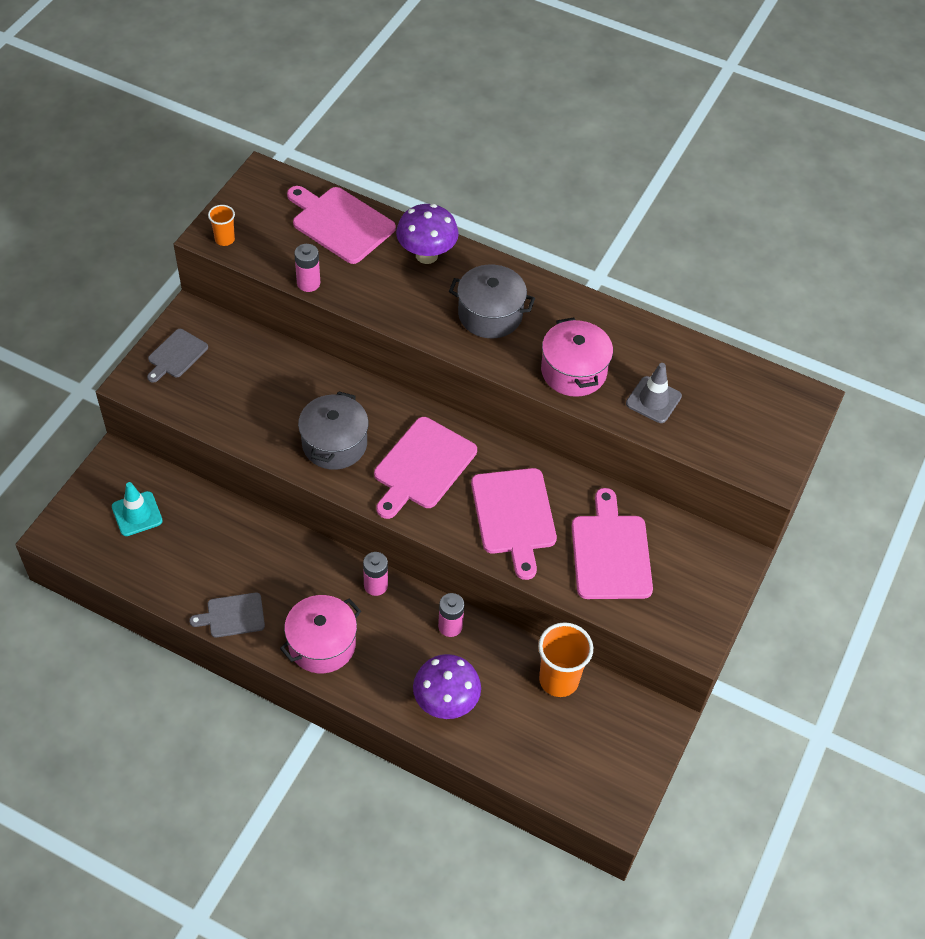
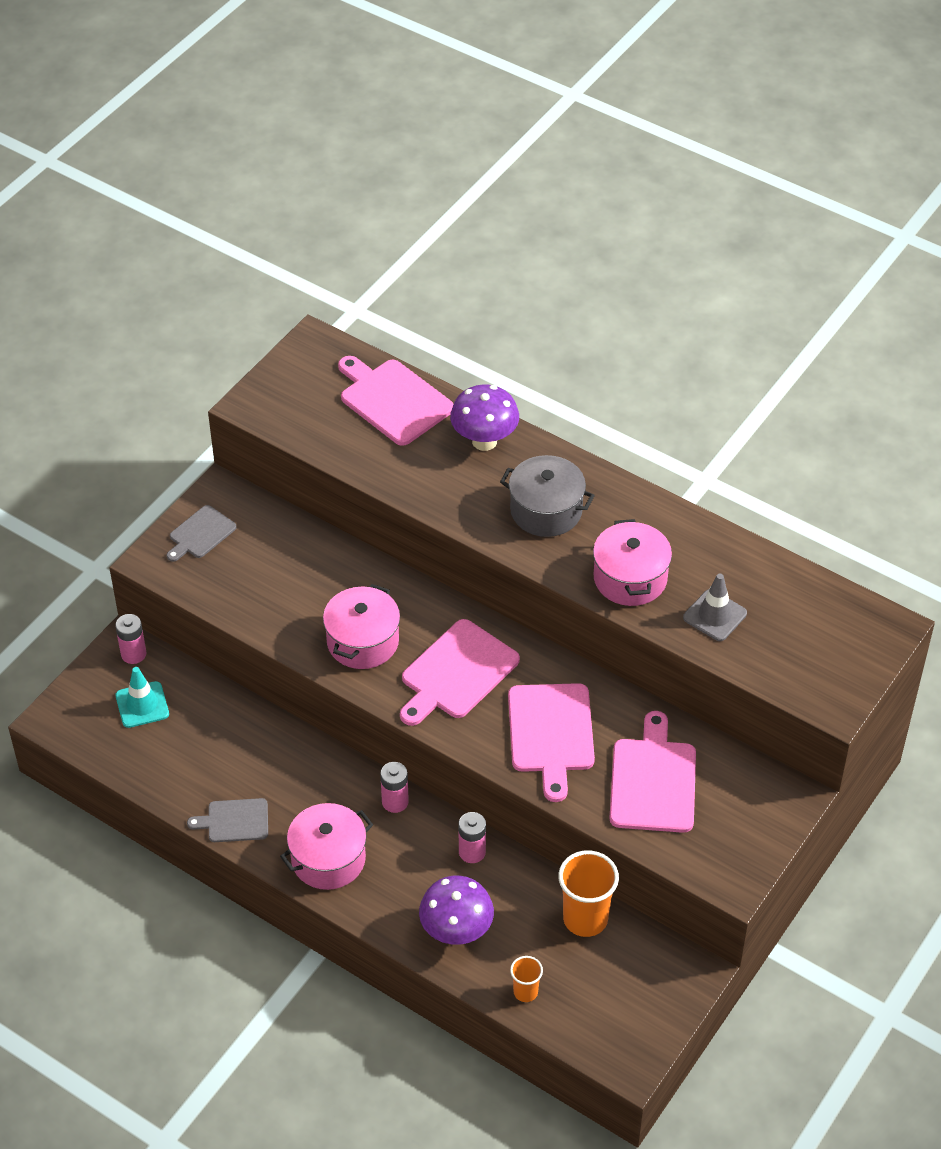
camera: 10 degrees right, 5 degrees down
(224, 239) = (264, 410): orange cup -> orange cup (525, 992)
(308, 283) = (350, 464): pink battery -> pink battery (133, 654)
(334, 444) = (362, 641): grey pot -> pink pot

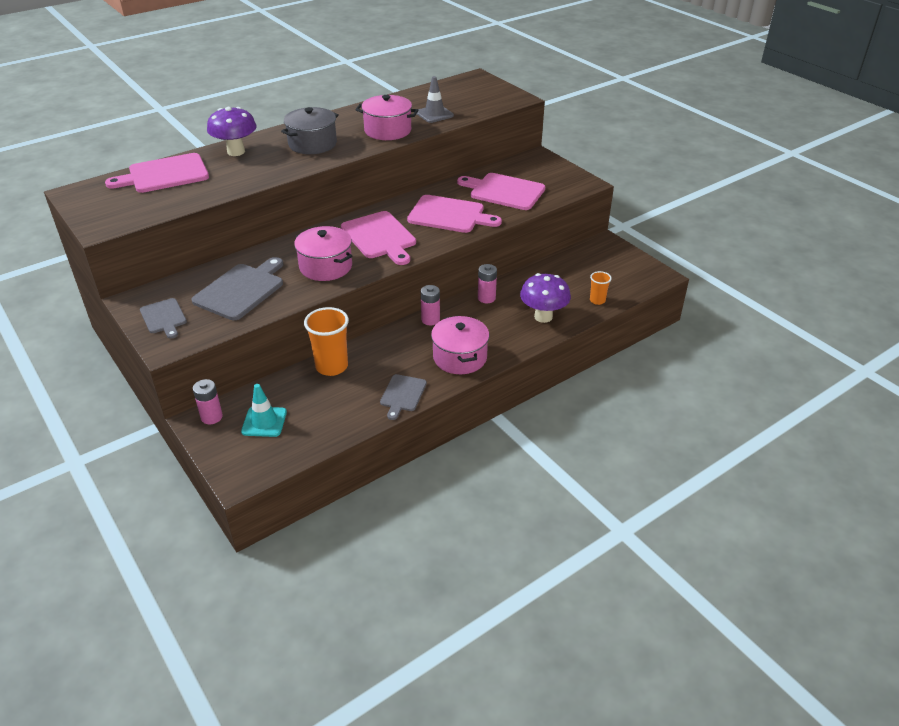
camera: 70 degrees left, 10 degrees down
(280, 579) = (241, 290): none -> grey cutting board
(585, 919) = (555, 269): orange cup -> orange cup (331, 366)

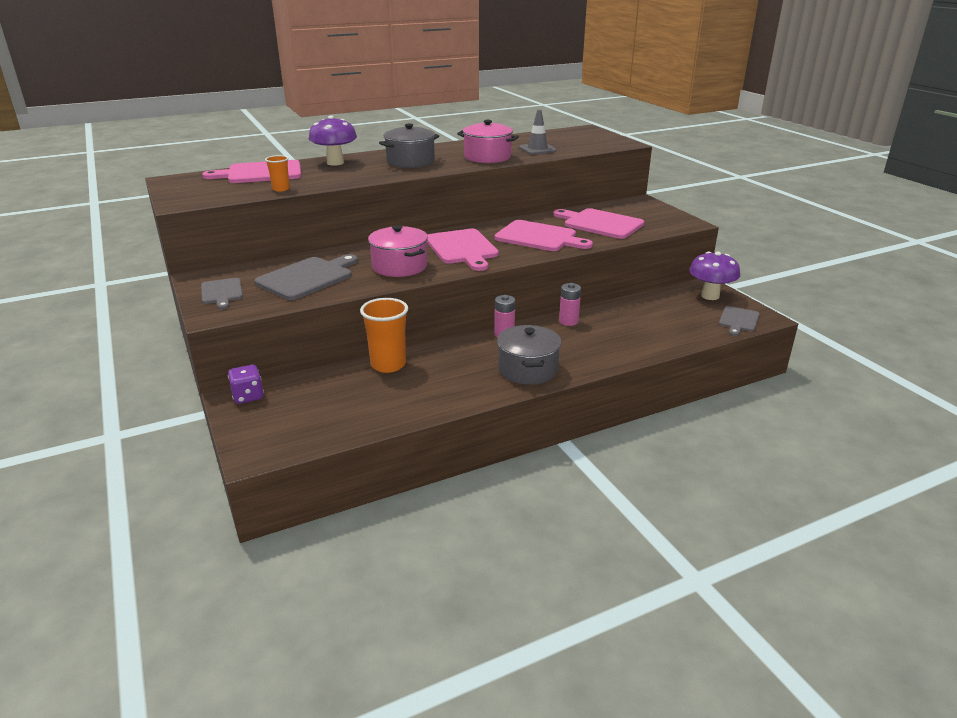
camera: 10 degrees right, 10 degrees down
(211, 417) = (248, 396): pink battery -> purple dice
(264, 422) = (300, 406): turquoise traffic cone -> none
(402, 395) = (456, 397): grey cutting board -> grey cutting board (738, 320)
(460, 357) = (527, 369): pink pot -> grey pot
(543, 317) = (627, 342): purple mushroom -> purple mushroom (710, 296)
(597, 300) = (691, 333): orange cup -> orange cup (281, 189)

